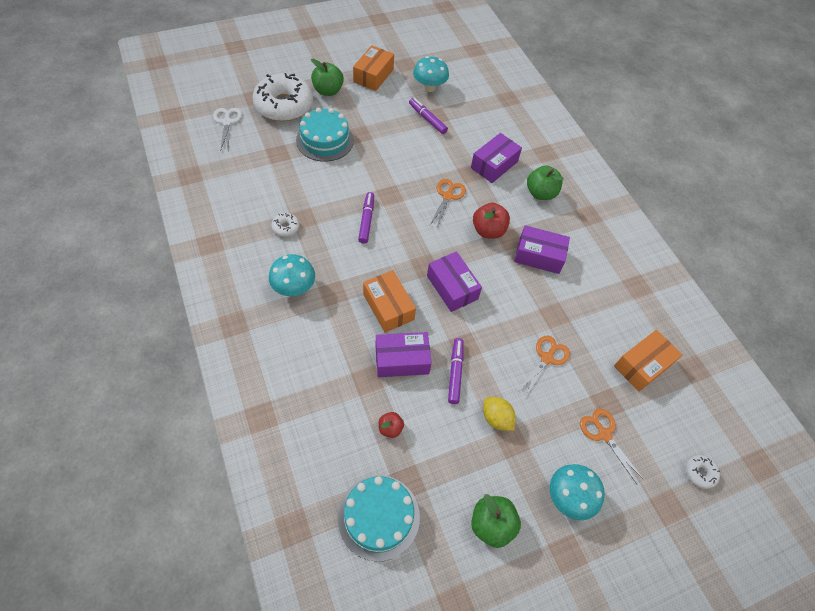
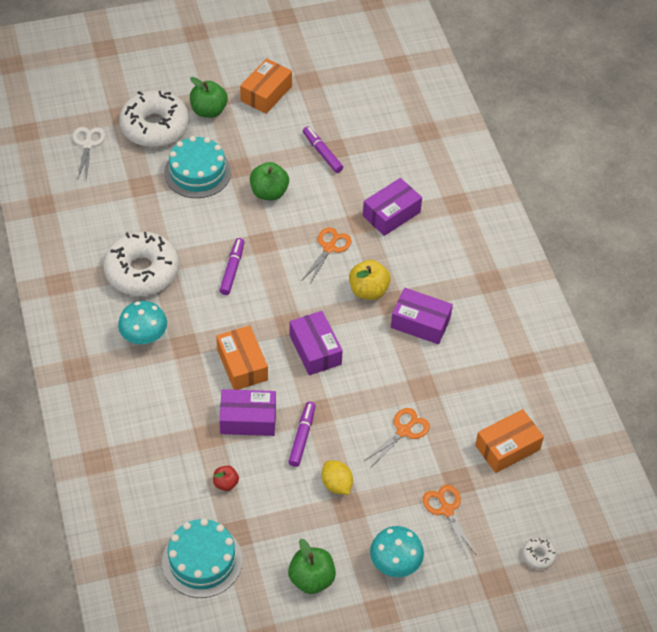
camera: 10 degrees right, 5 degrees down
(285, 227) = (142, 271): white donut -> white donut, size x2.47
(429, 87) = (332, 112): turquoise mushroom -> none
(488, 230) = (368, 290): red apple -> yellow apple
(540, 193) = (439, 251): green apple -> green apple (269, 192)

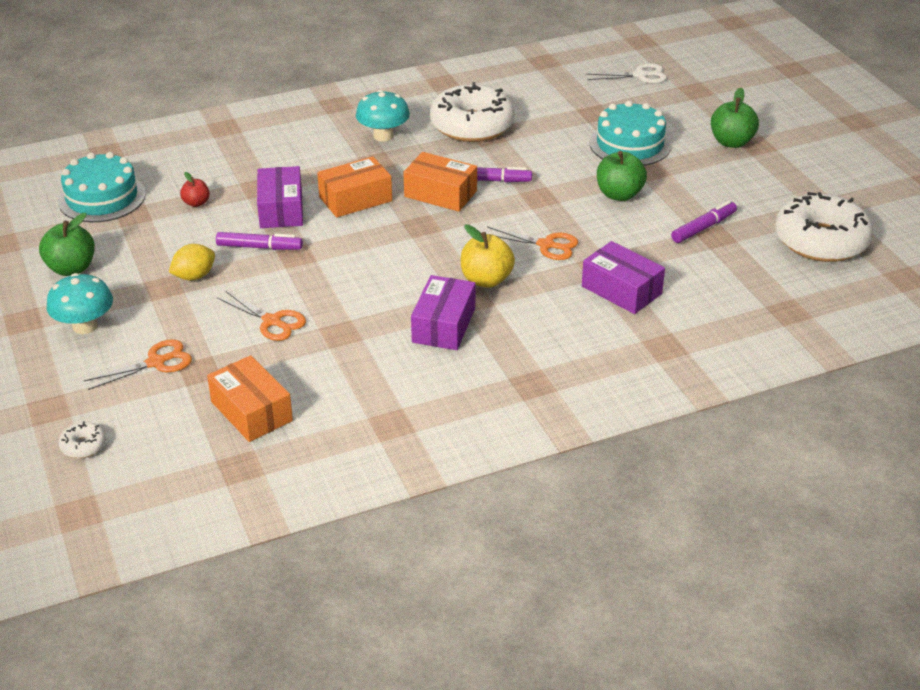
camera: 85 degrees right, 15 degrees down
(155, 127) = (687, 111): white donut -> white donut (821, 241)
(266, 93) = (783, 178): orange box -> orange box (440, 194)
(315, 350) = (385, 246): purple box -> none

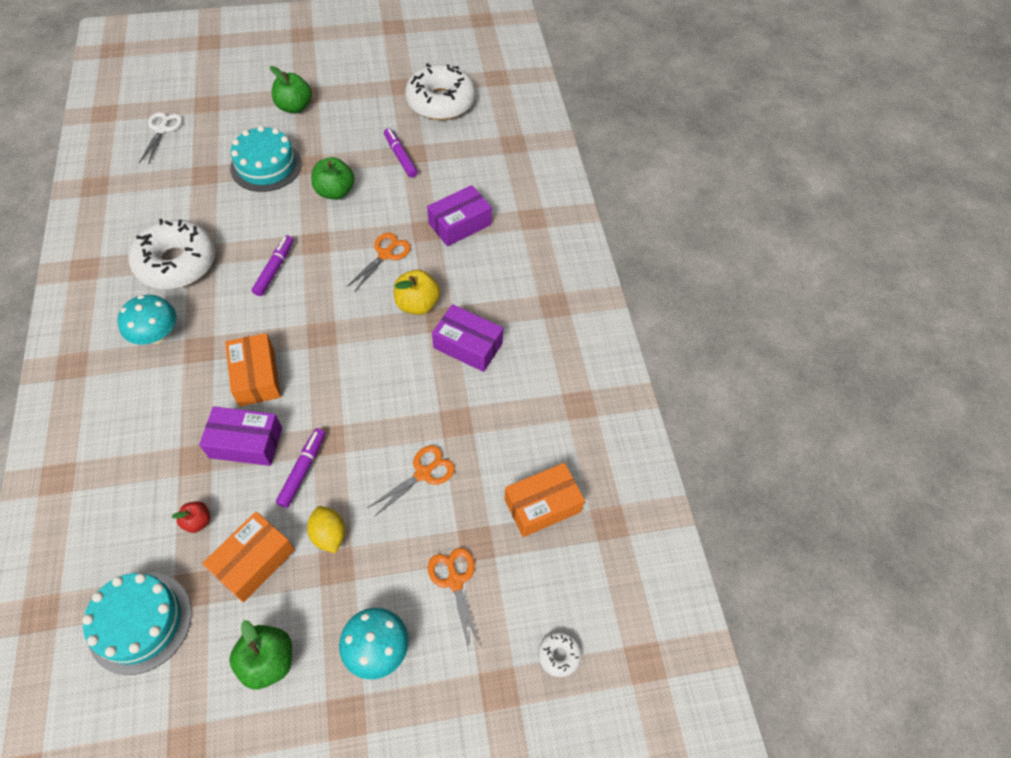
camera: 80 degrees left, 20 degrees up
(440, 194) = (278, 309): orange box -> orange box (254, 561)

